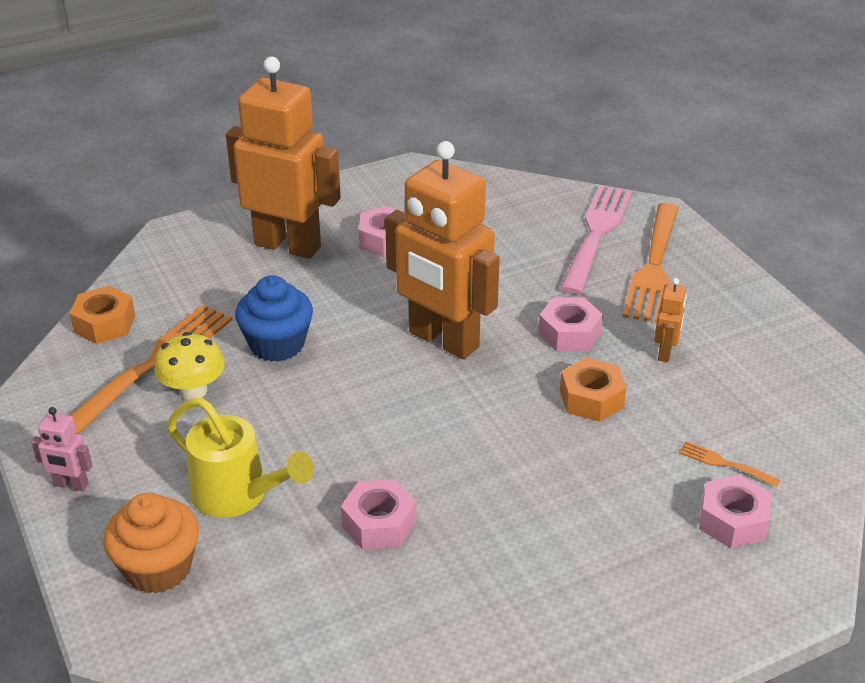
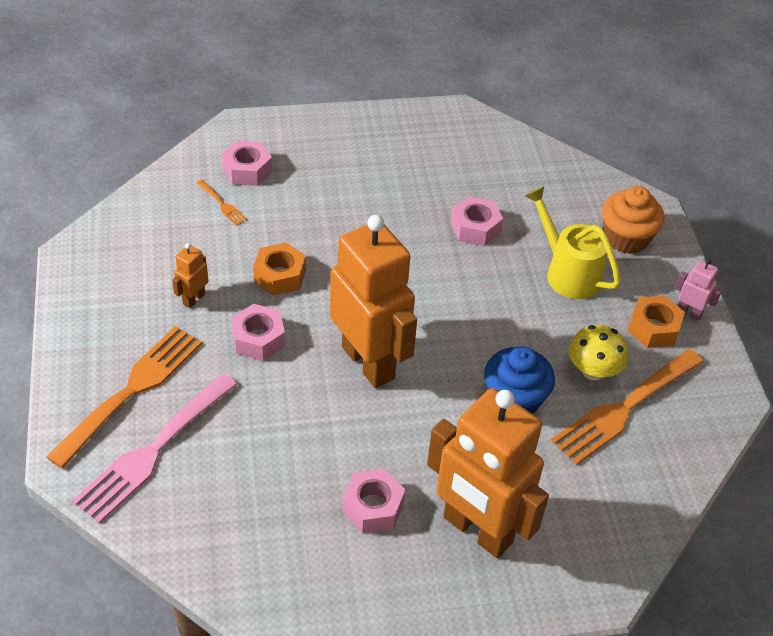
camera: 165 degrees left, 10 degrees up
(104, 324) = (672, 470): orange nut -> orange nut (653, 328)

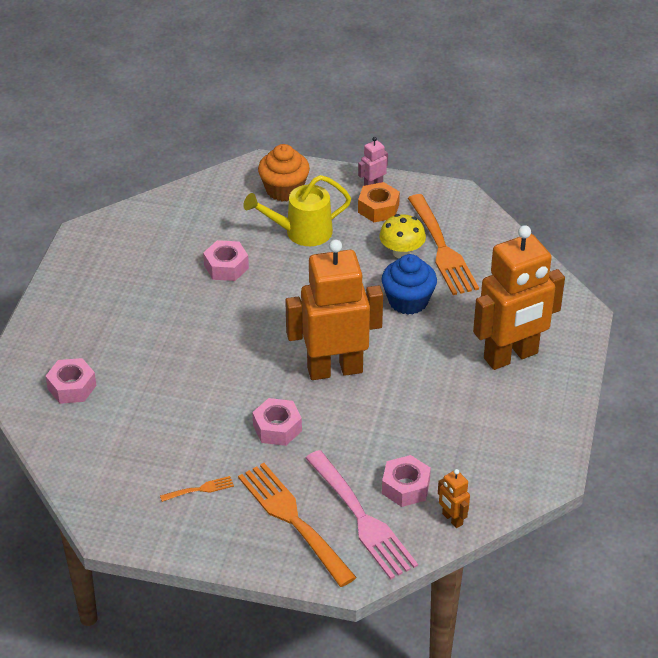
camera: 65 degrees left, 5 degrees down
(193, 299) = (211, 459): orange robot -> orange robot (452, 519)
(222, 204) = (106, 414): orange fork -> orange fork (200, 489)
(280, 276) = (214, 398): orange nut -> none
(373, 507) = (469, 404): pink nut -> pink nut (405, 487)

